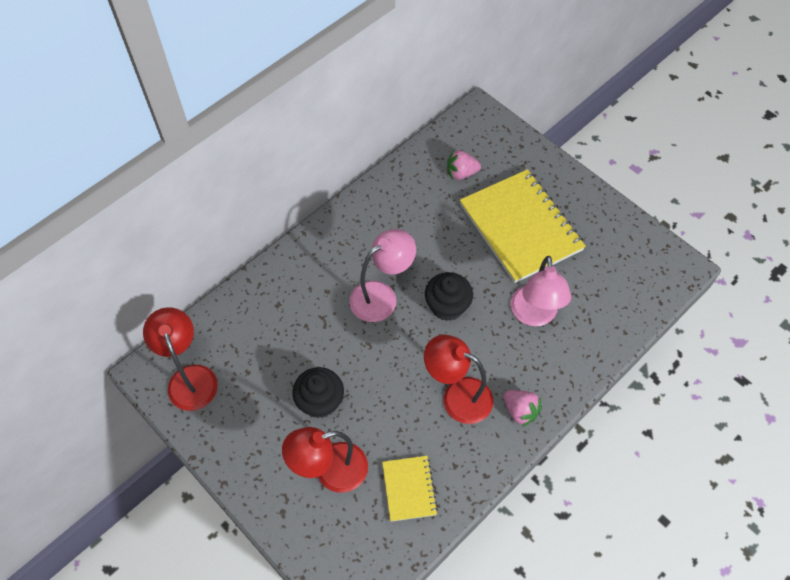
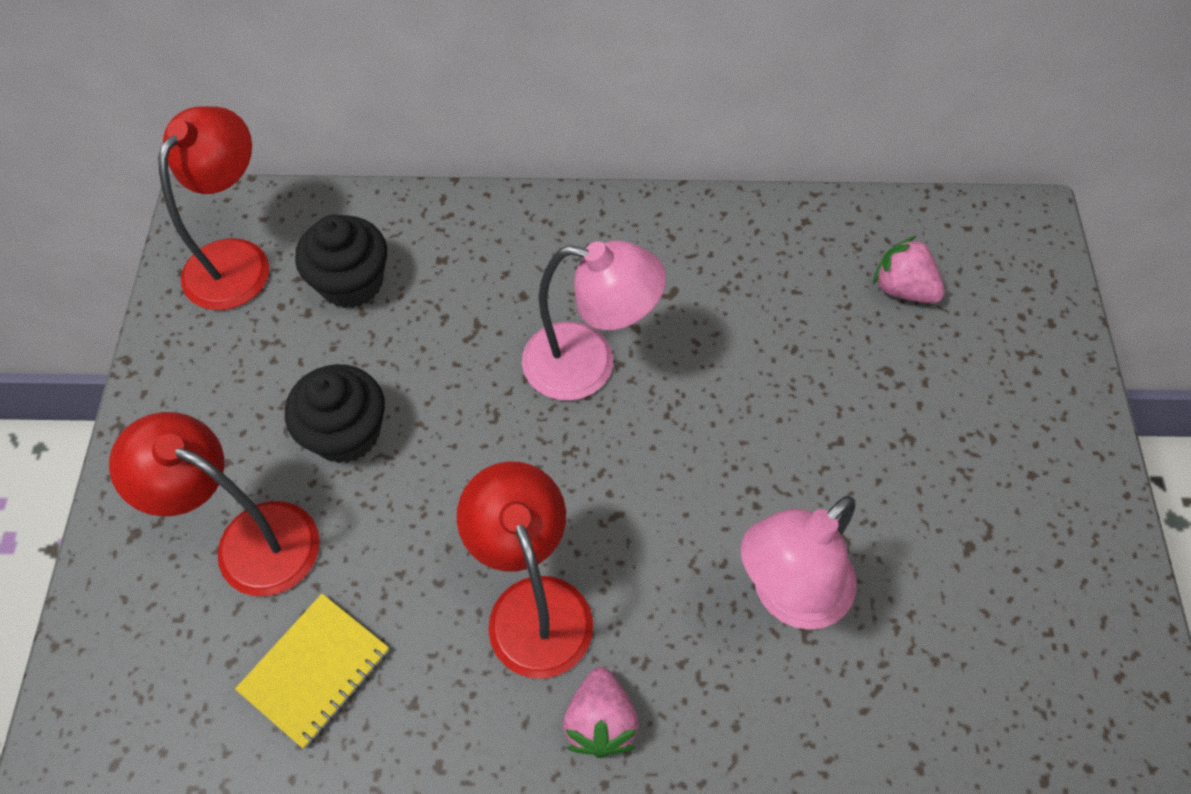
camera: 45 degrees right, 0 degrees up
(447, 306) = (666, 460): black cupcake -> black cupcake (351, 283)
(520, 227) = (914, 443): yellow notebook -> none

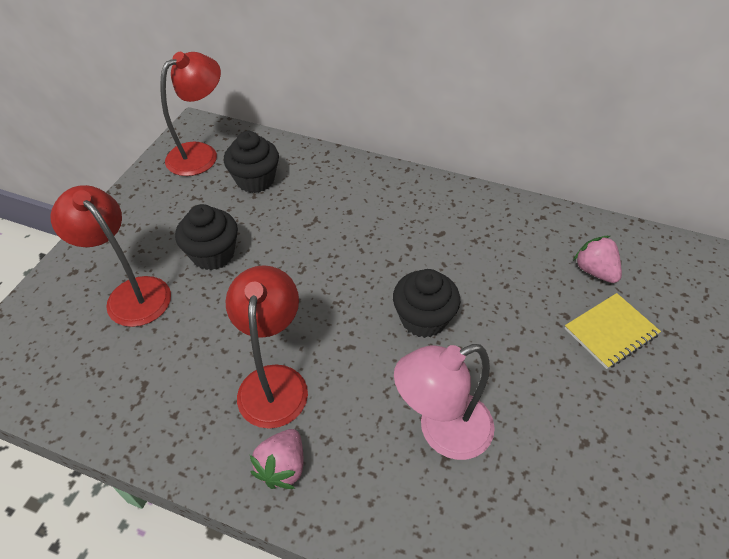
camera: 20 degrees right, 10 degrees down
(315, 670) = (128, 376): yellow notebook -> yellow notebook (610, 332)
(588, 364) = (371, 258): pink lamp -> none
(701, 438) = (423, 319): none -> black cupcake

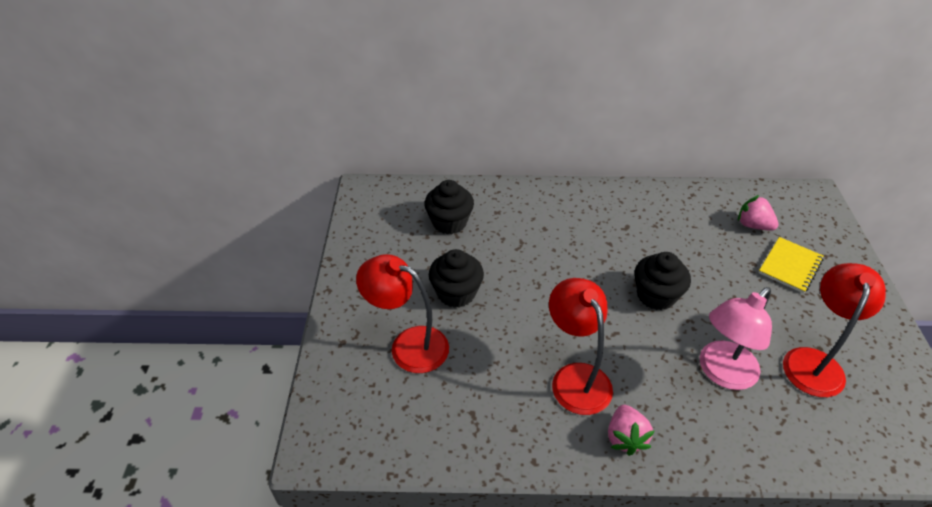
camera: 20 degrees left, 5 degrees down
(201, 154) = (385, 212): red lamp -> red lamp (814, 361)

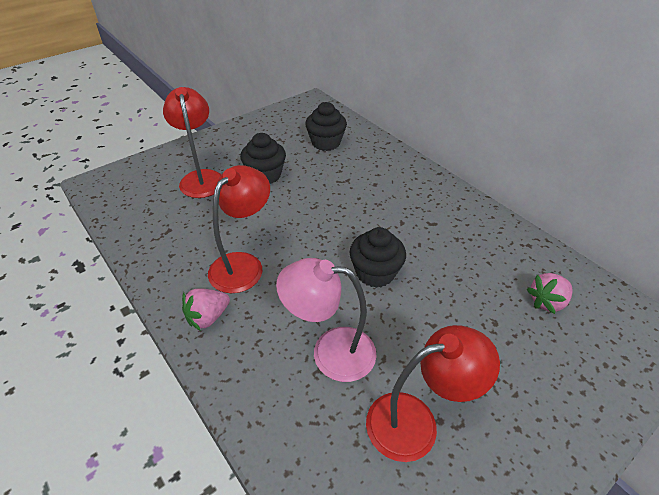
camera: 50 degrees right, 0 degrees up
(753, 225) = (546, 302): pink strawberry -> pink strawberry turned 120 degrees counterclockwise
(790, 266) = (527, 352): yellow notebook -> none

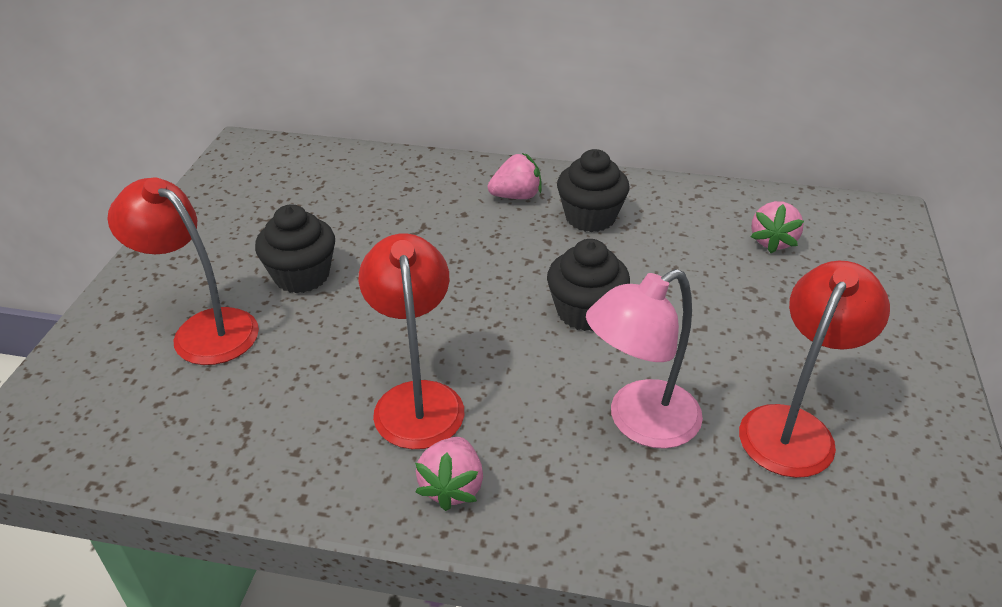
camera: 40 degrees left, 5 degrees down
(326, 143) = (336, 193): black cupcake -> black cupcake (590, 217)
(414, 189) = (516, 196): none -> pink strawberry

